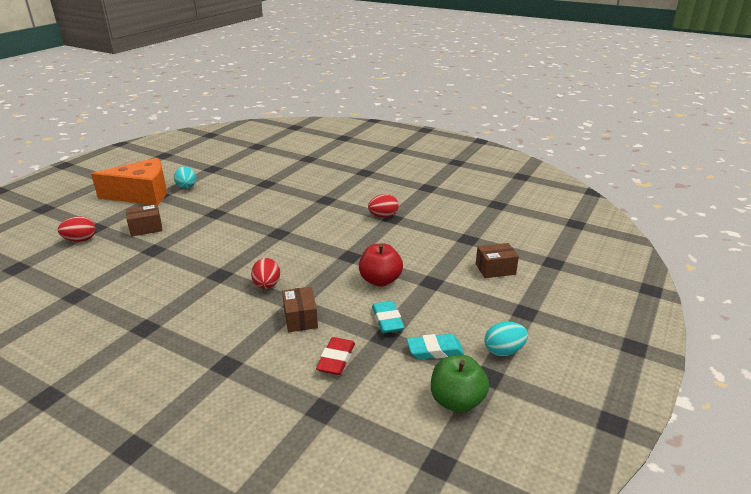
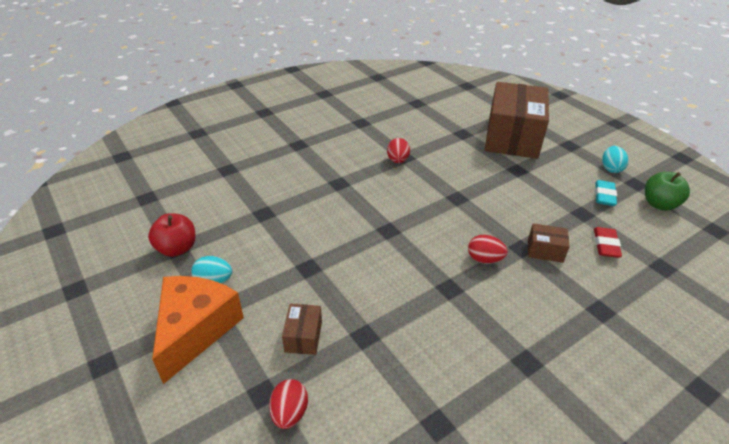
camera: 65 degrees left, 10 degrees up
(336, 359) = (605, 245): red eraser -> red eraser turned 60 degrees clockwise
(380, 280) = (504, 193): red apple -> red apple (177, 248)
(387, 320) = (562, 206): turquoise eraser -> none
(495, 269) = (512, 137): brown box -> brown box, size x2.45

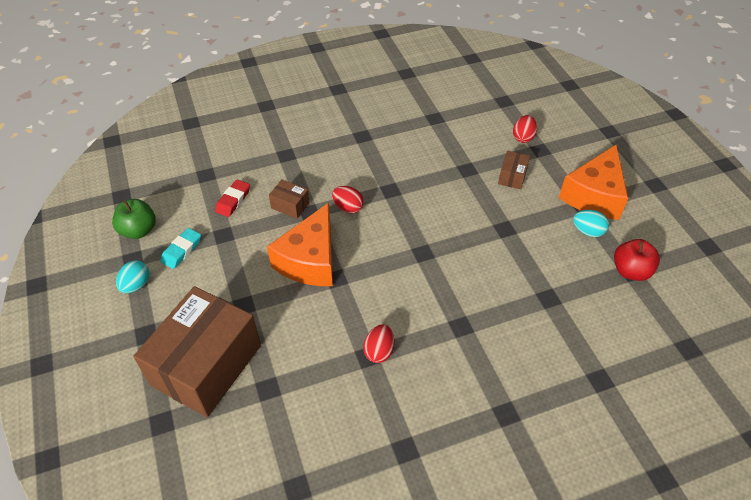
camera: 165 degrees left, 10 degrees up
(489, 207) = (310, 260): none -> orange cheese

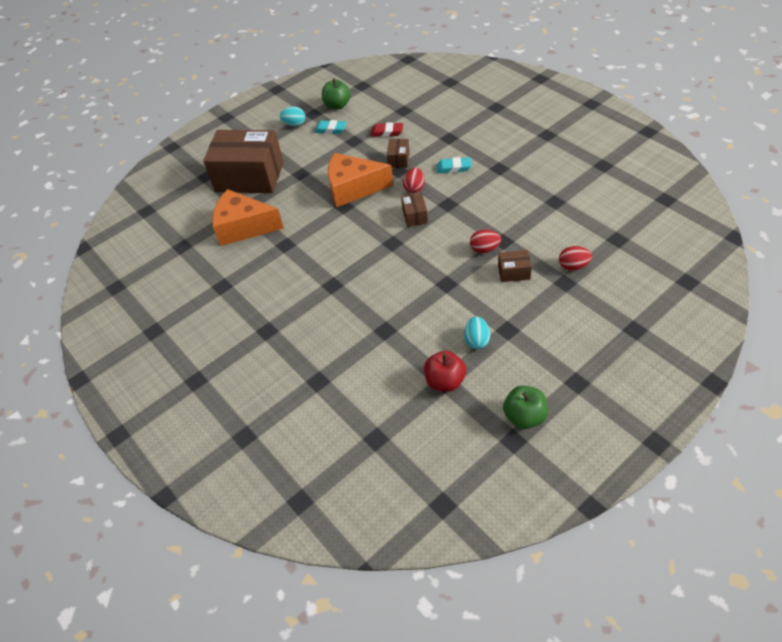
camera: 75 degrees right, 0 degrees up
(337, 167) = (454, 168): none -> turquoise eraser
(379, 351) = (292, 249): red egg -> red egg (484, 249)
(392, 221) = (415, 216): none -> brown box
(594, 195) = (527, 336): orange cheese -> orange cheese (243, 227)
(684, 230) = (524, 416): none -> green apple

